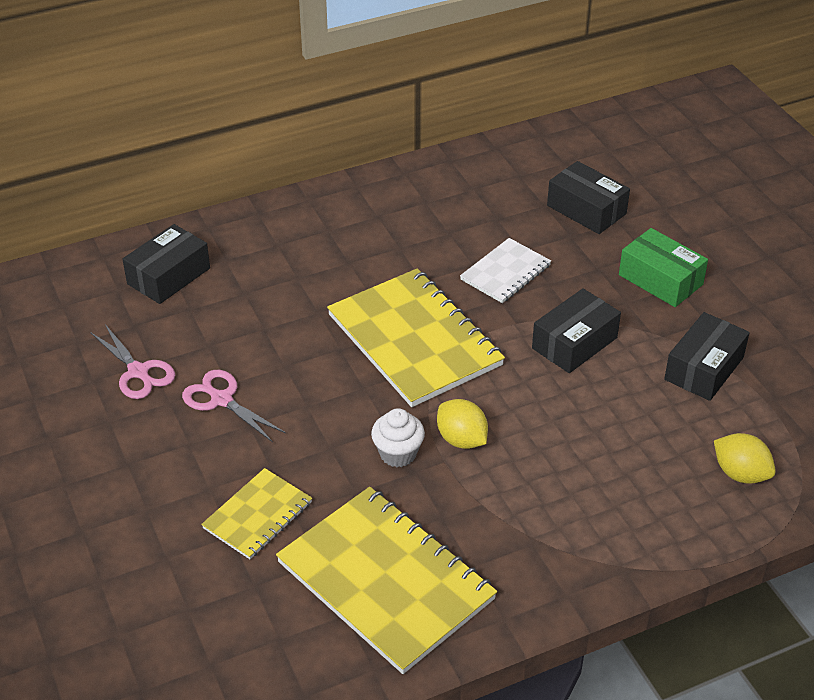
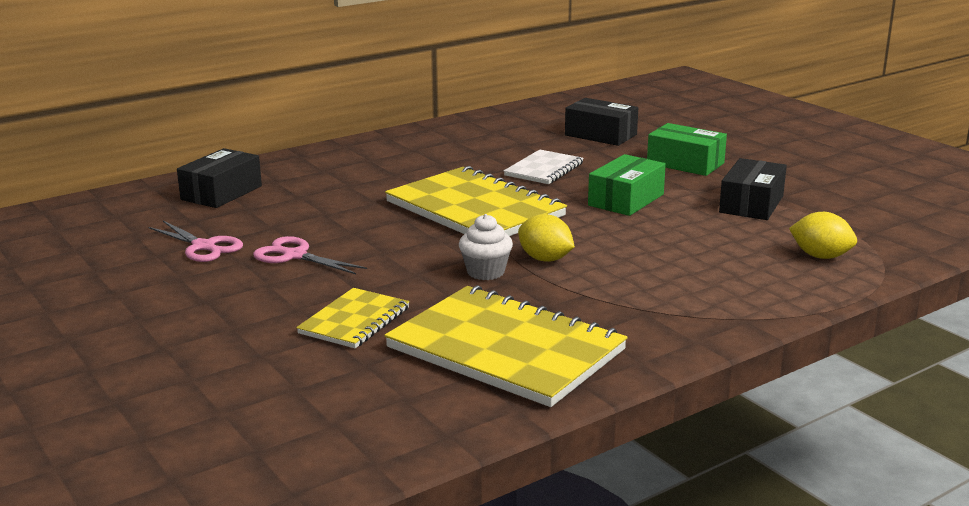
camera: 10 degrees left, 20 degrees down
(574, 343) = (626, 200): black box -> green box

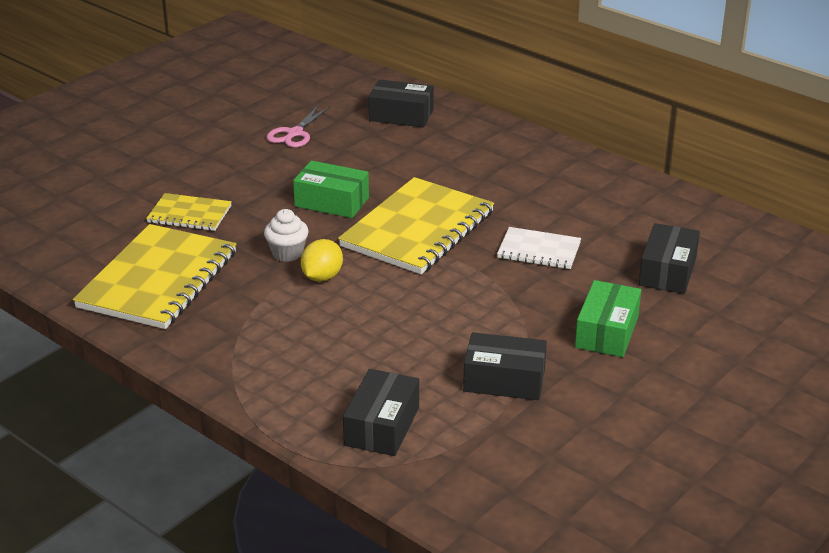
camera: 75 degrees right, 10 degrees up
(295, 256) = (291, 170): pink scissors -> none
(626, 200) = (479, 304): green box -> green box (331, 202)
(820, 256) = (382, 426): yellow lemon -> black box

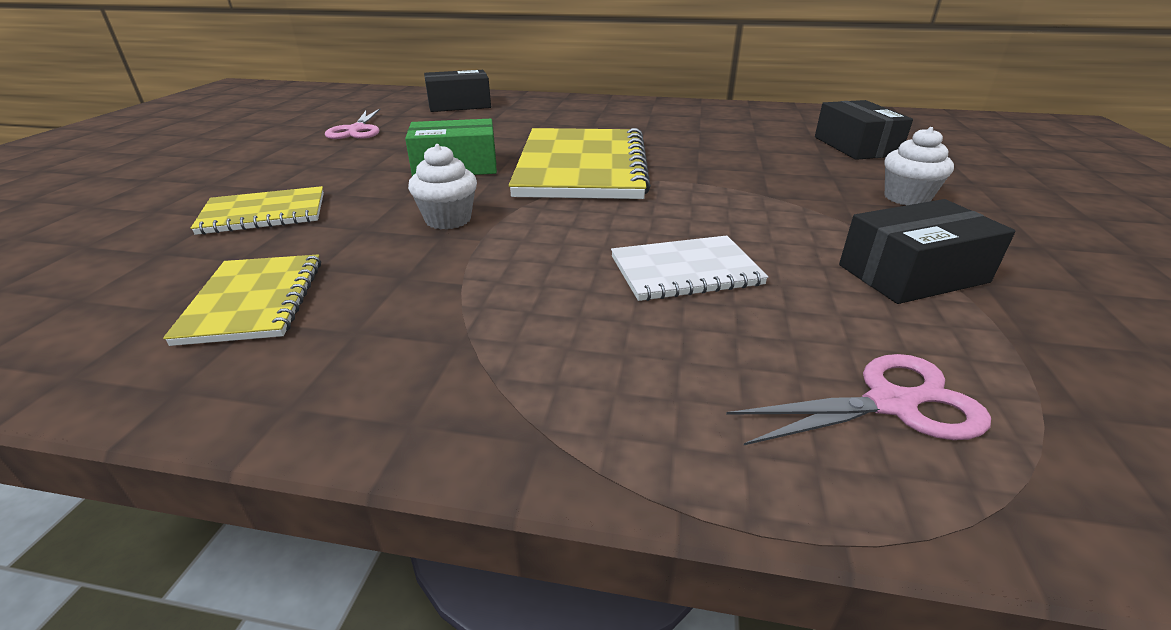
camera: 30 degrees left, 0 degrees up
(158, 280) = (254, 301): yellow notebook -> yellow notebook, size x0.52
(322, 277) = (524, 231): yellow lemon -> none
(382, 426) = (890, 404): black box -> pink scissors
(539, 250) = (725, 157): white notebook -> white notebook (685, 271)
(607, 332) = (906, 198): green box -> white cupcake

